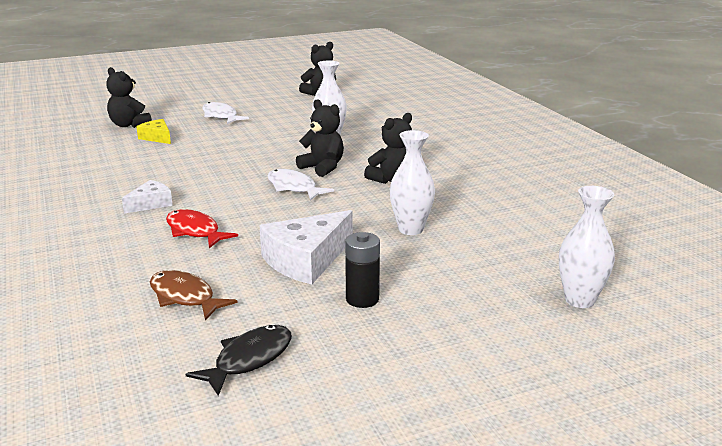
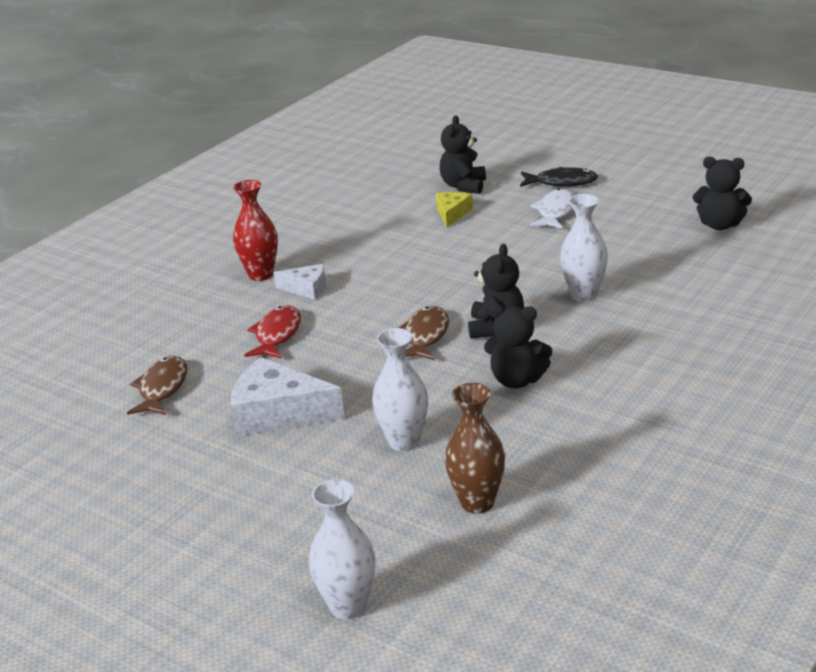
camera: 60 degrees right, 5 degrees up
(92, 213) = (261, 275): none -> red vase
(249, 359) = (95, 462): black fish -> black fish (561, 182)
(294, 187) = (425, 336): white fish -> brown fish
(362, 299) = (233, 474): black battery -> none
(509, 228) = (477, 503): none -> brown vase

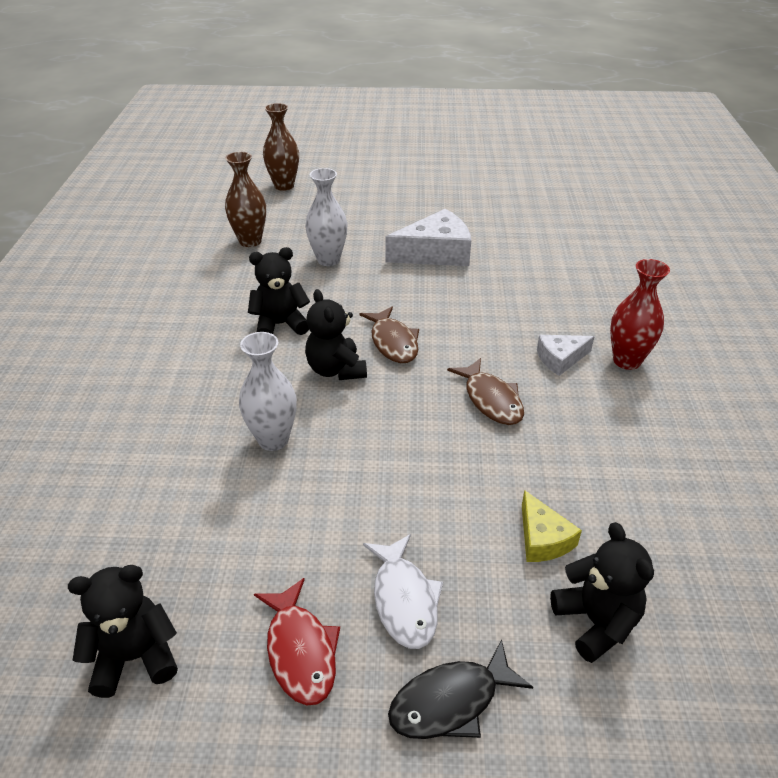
camera: 145 degrees right, 10 degrees up
(162, 388) = (539, 245): brown fish -> brown fish (491, 400)
(277, 335) = (519, 306): red fish -> red fish (300, 650)
(348, 606) = (284, 186): white vase -> brown vase

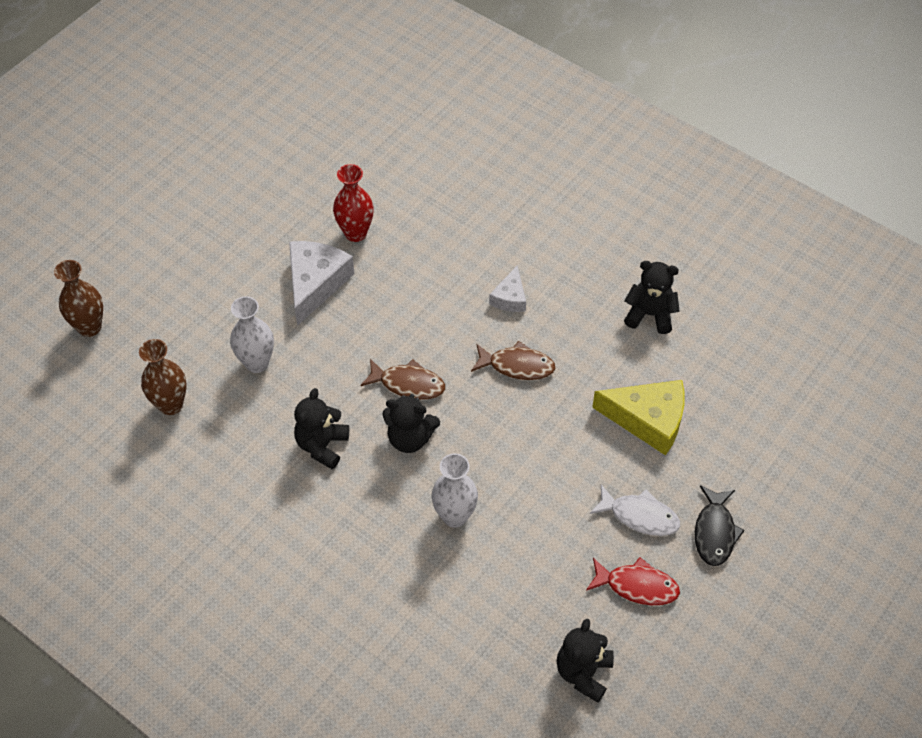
camera: 55 degrees left, 15 degrees up
(542, 538) = (648, 420): yellow cheese -> yellow cheese, size x1.80
(596, 622) = (716, 435): black teddy bear -> black teddy bear (650, 315)
(626, 361) = (542, 263): red vase -> red vase (355, 233)

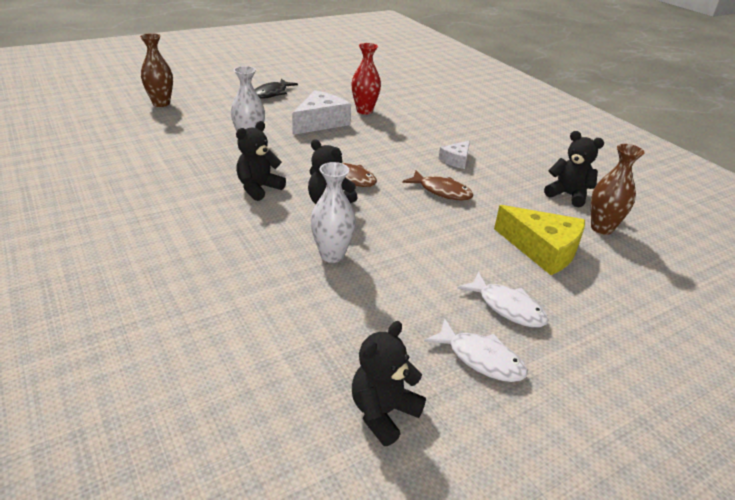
camera: 20 degrees right, 20 degrees down
(171, 405) = (174, 143): brown vase -> brown vase (601, 228)
(637, 586) = (481, 358): red fish -> white fish
(715, 532) = (584, 344): black fish -> black fish (272, 93)

